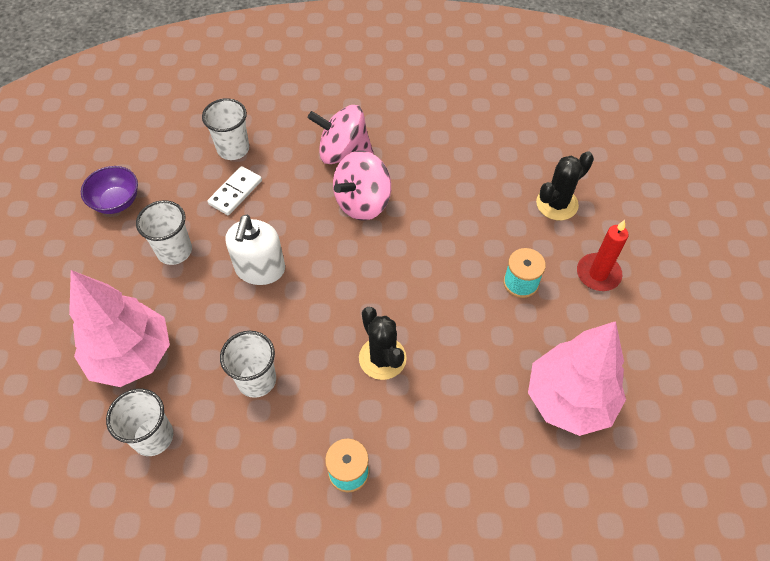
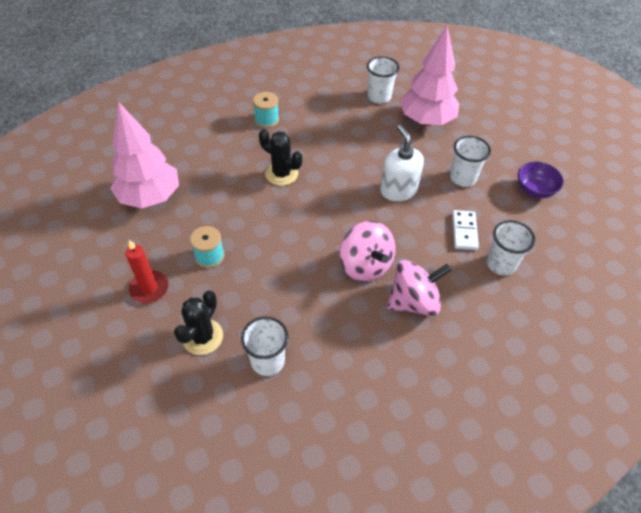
camera: 150 degrees right, 5 degrees down
(256, 380) = (348, 136): white cup -> white cup (267, 361)
(362, 202) = (365, 265): pink spinning top -> pink spinning top turned 135 degrees clockwise

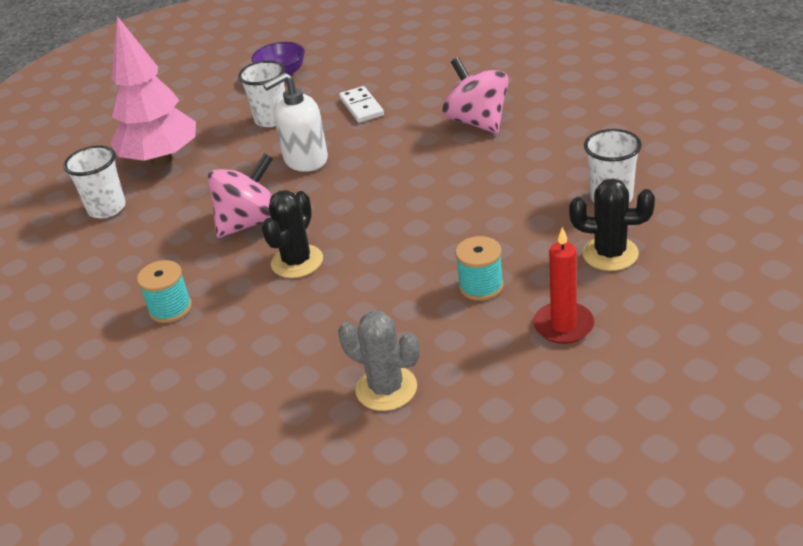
camera: 95 degrees left, 15 degrees down
(150, 197) = (386, 388): pink tree -> grey cactus
(365, 265) = (440, 160): pink spinning top -> pink spinning top (250, 223)
(464, 231) = (361, 107): white domino -> white domino turned 75 degrees clockwise
(501, 264) = (401, 81): white cup -> none

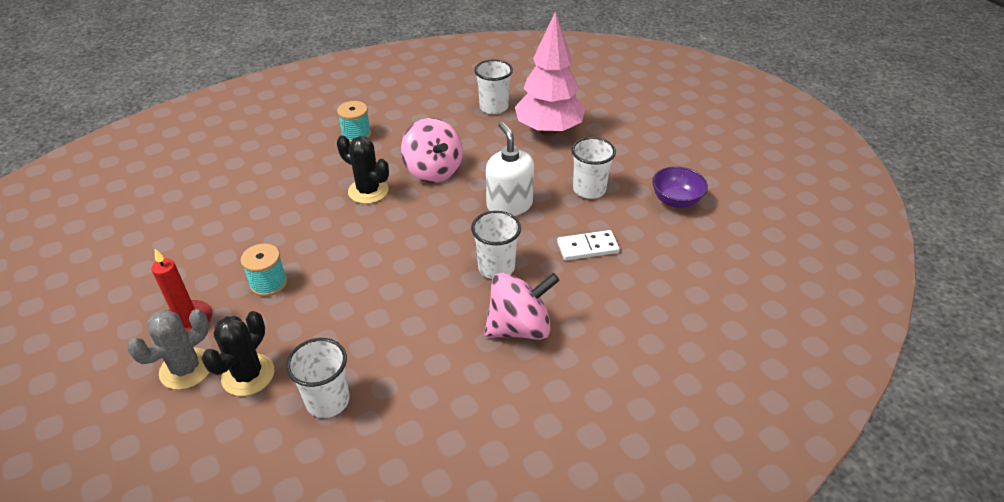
camera: 95 degrees right, 5 degrees up
(386, 388) = (204, 220): grey cactus -> grey cactus (186, 369)
(405, 148) = (496, 268): none -> white cup

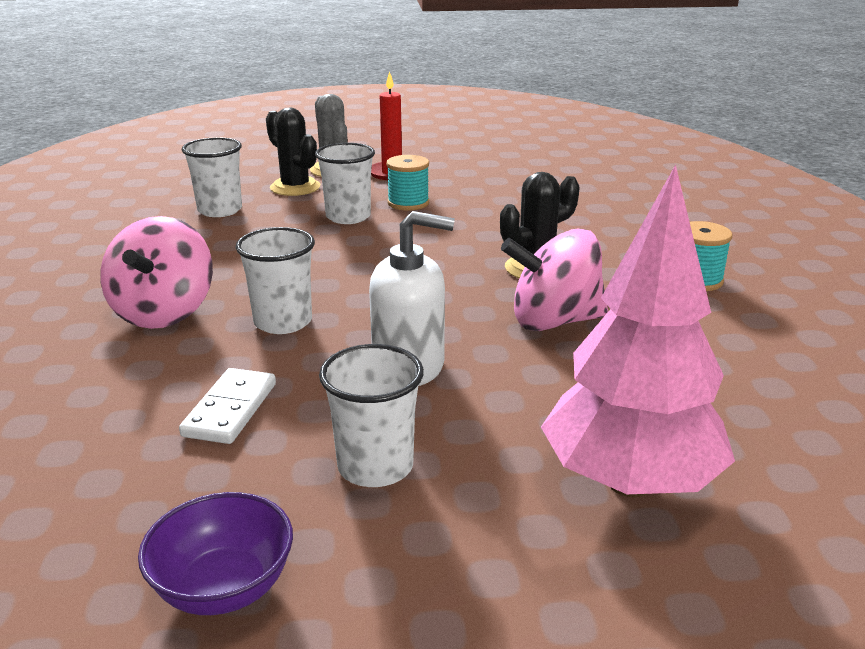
camera: 115 degrees right, 15 degrees down
(493, 107) = (760, 432): white cup -> white cup (348, 217)

